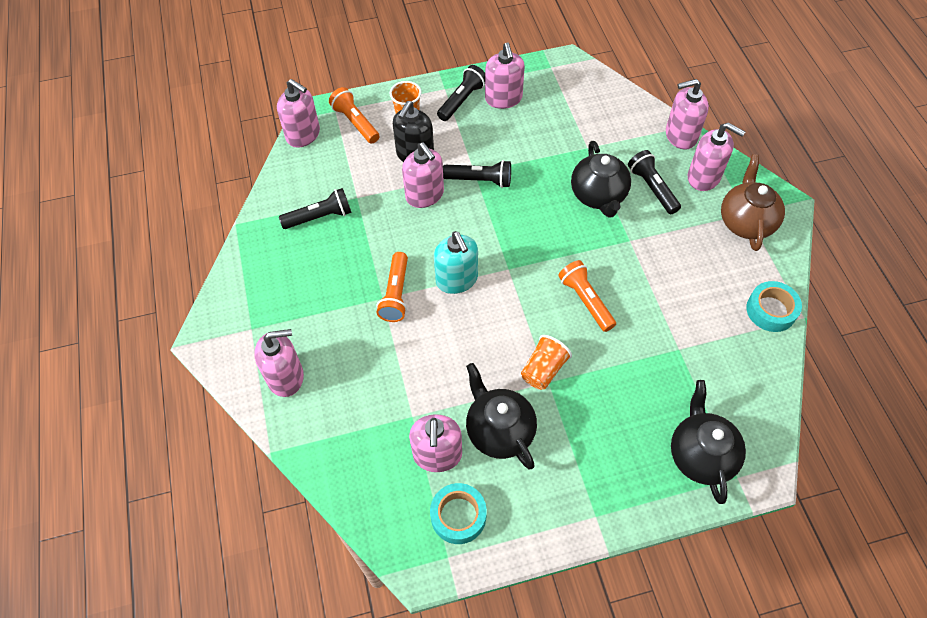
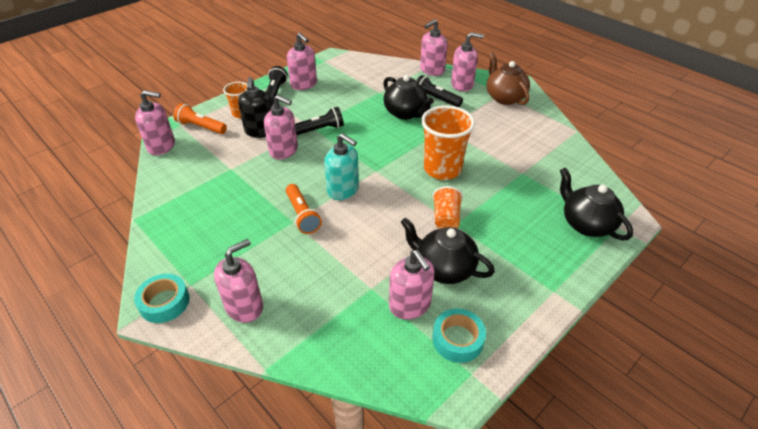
camera: 30 degrees left, 15 degrees down
(319, 217) = (207, 190): black flashlight -> none
(586, 301) = (442, 169): orange flashlight -> orange cup
(771, 310) = (556, 133): turquoise tape -> turquoise tape (164, 302)

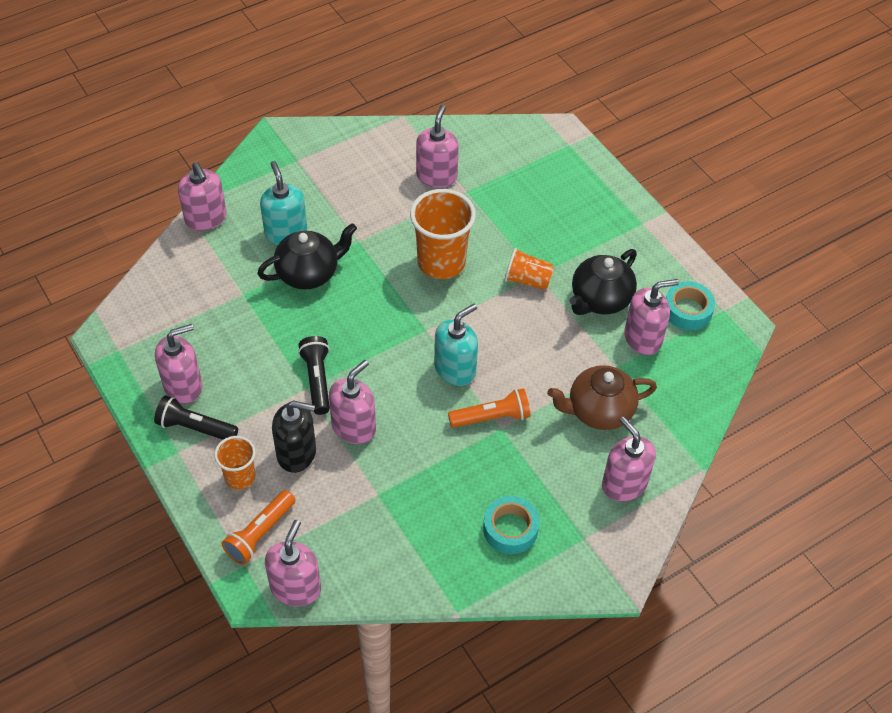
camera: 80 degrees left, 10 degrees up
(164, 302) = (607, 563): turquoise tape -> turquoise tape (510, 529)
(436, 99) = (286, 232): black flashlight -> turquoise soap dispenser
(462, 85) = (259, 194): pink soap dispenser -> pink soap dispenser (436, 176)
(504, 97) = (308, 159): brown teapot -> brown teapot (599, 411)
(586, 224) = (560, 167): black teapot -> none

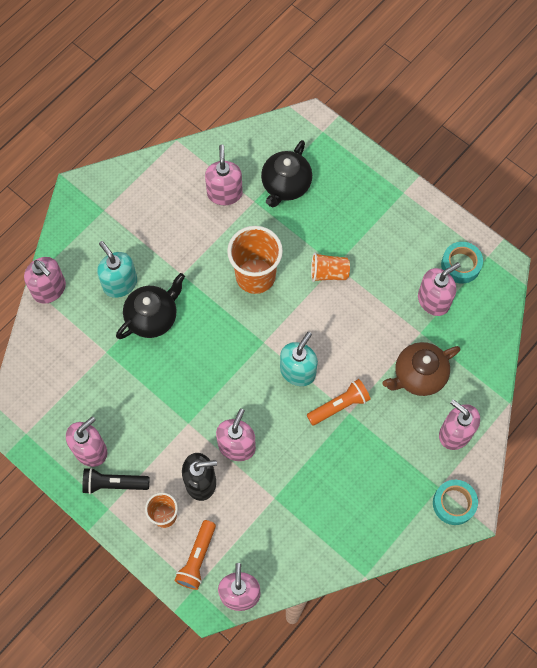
camera: 15 degrees left, 15 degrees up
(317, 380) = (194, 413): black flashlight -> none
(510, 529) = (382, 497): turquoise tape -> turquoise tape (454, 503)
(600, 299) = (390, 274): black teapot -> black teapot (285, 185)

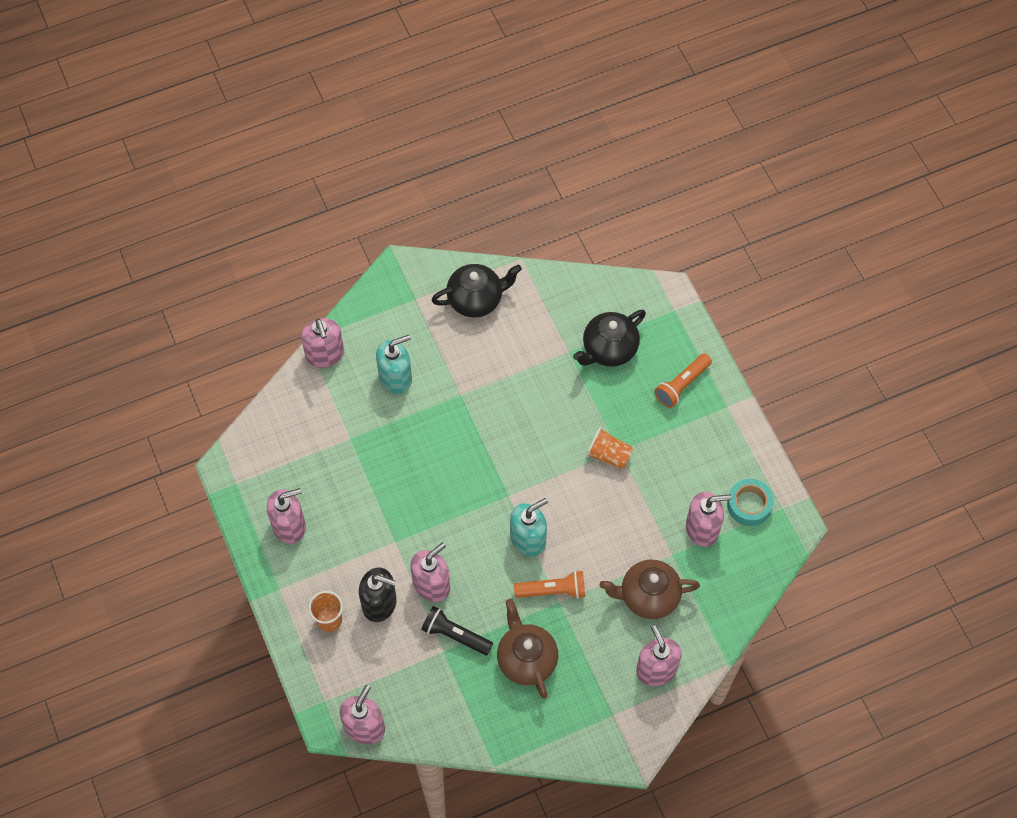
camera: 25 degrees right, 5 degrees down
(114, 484) = (296, 568): black flashlight -> black flashlight (455, 635)
(120, 283) = (395, 377): turquoise soap dispenser -> turquoise soap dispenser turned 75 degrees clockwise
(153, 317) = (411, 424): black teapot -> black teapot (476, 299)
(197, 558) = (340, 674): orange flashlight -> orange flashlight (682, 385)
(224, 193) = (543, 331): pink soap dispenser -> none
(255, 276) = (533, 427): orange cup -> none
(346, 473) = (526, 659): none -> brown teapot
(454, 503) = (619, 737): turquoise tape -> none

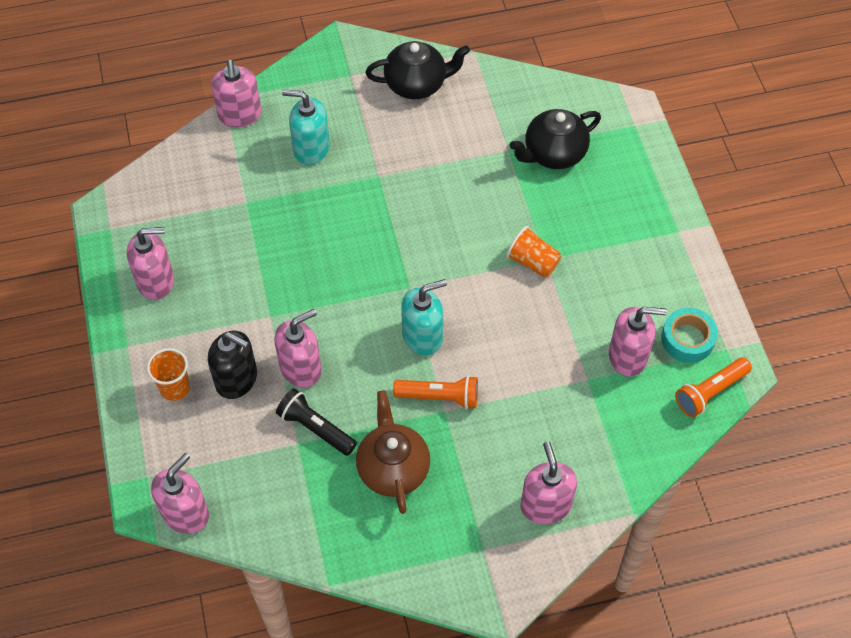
camera: 10 degrees right, 5 degrees down
(395, 377) = (311, 148): turquoise soap dispenser -> turquoise soap dispenser turned 150 degrees counterclockwise
(648, 596) = (550, 421): brown teapot -> none
(682, 385) = (630, 201): orange flashlight -> orange flashlight (710, 392)

